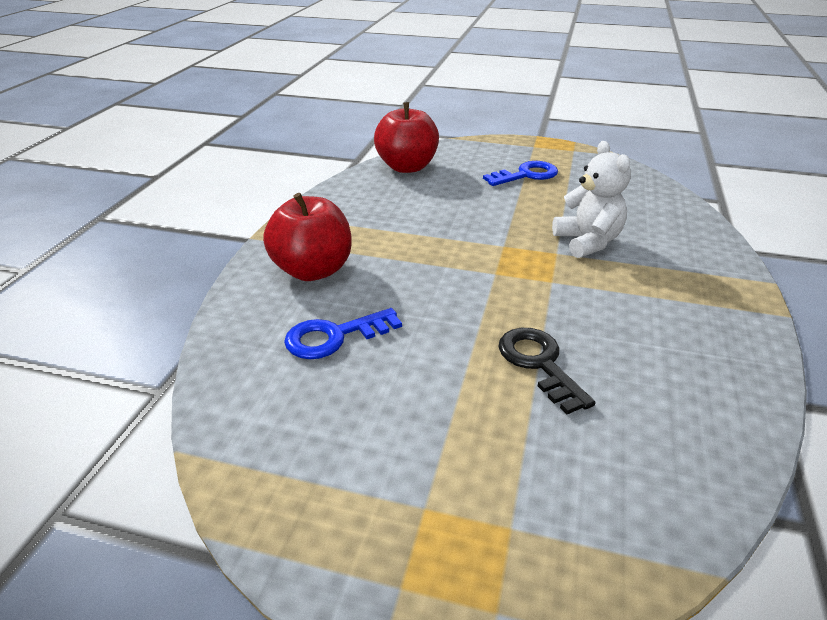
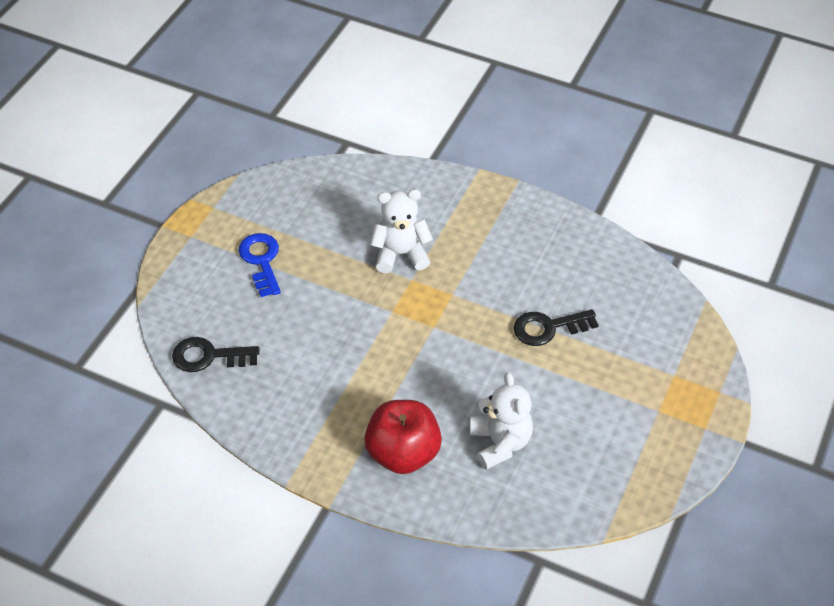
camera: 80 degrees left, 15 degrees up
(334, 337) = (500, 443): blue key -> white teddy bear
(407, 167) = (209, 356): red apple -> black key

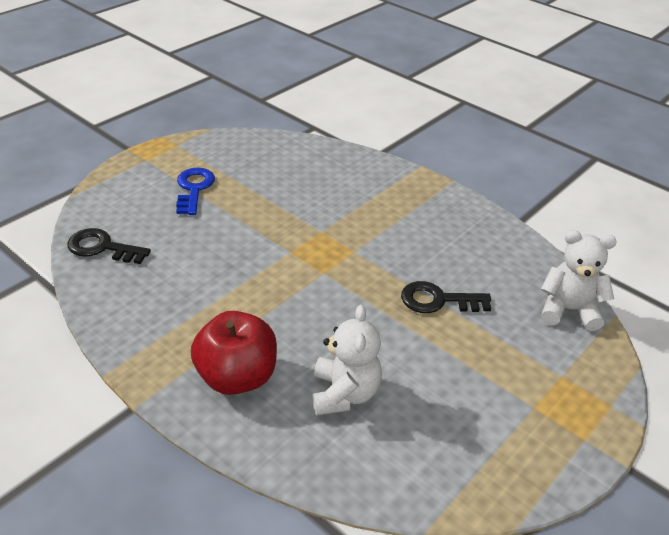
camera: 15 degrees right, 10 degrees down
(400, 254) = (320, 210): white teddy bear -> white teddy bear (568, 310)

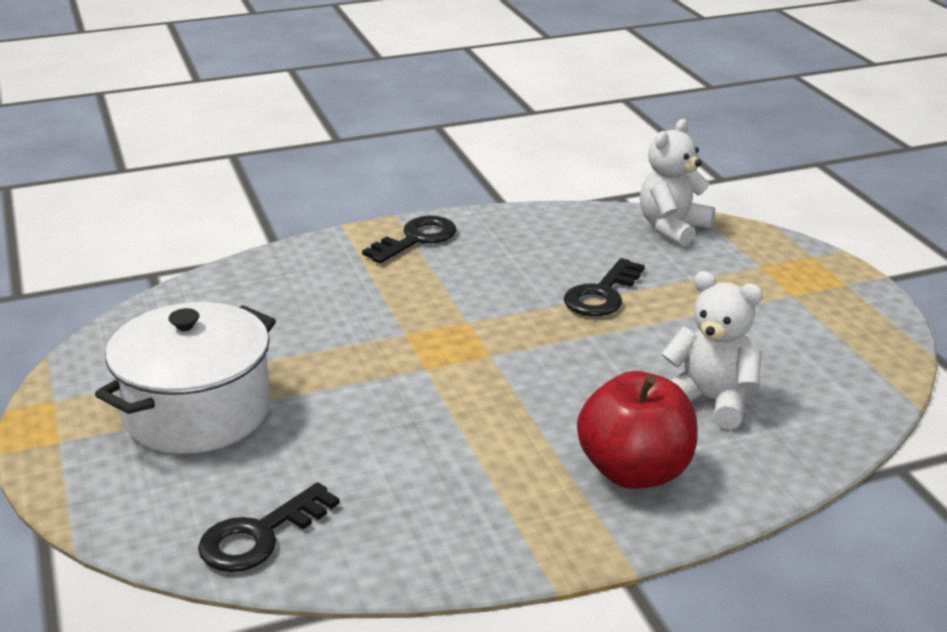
camera: 60 degrees left, 10 degrees down
(194, 189) = (197, 412): blue key -> white pot
(431, 198) = (416, 239): none -> black key

